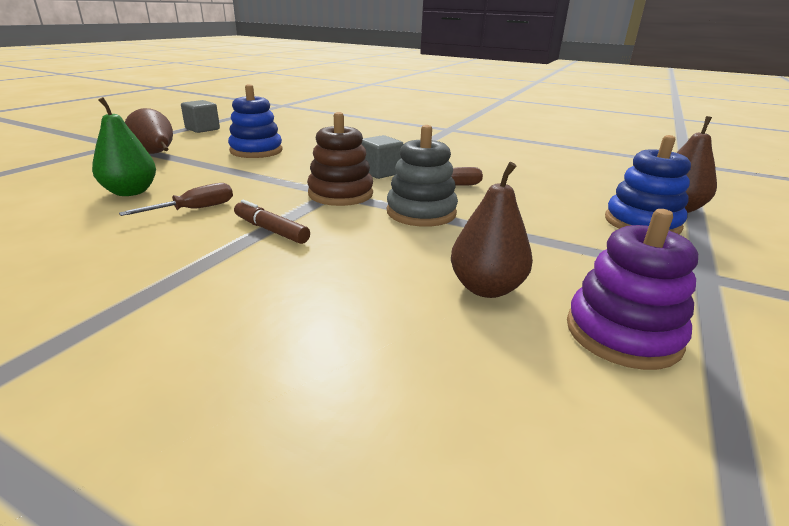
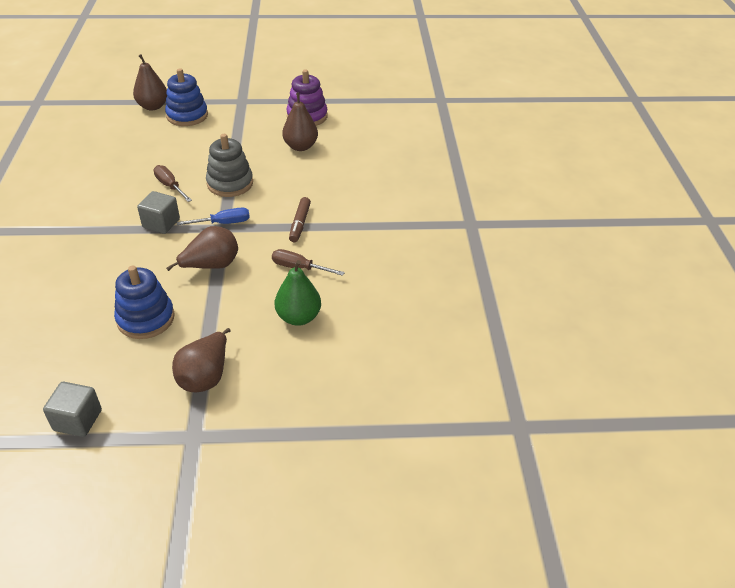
camera: 120 degrees left, 15 degrees up
(278, 177) = (211, 266): none -> brown pear
(340, 194) = (223, 223): brown stacking toy -> blue screwdriver

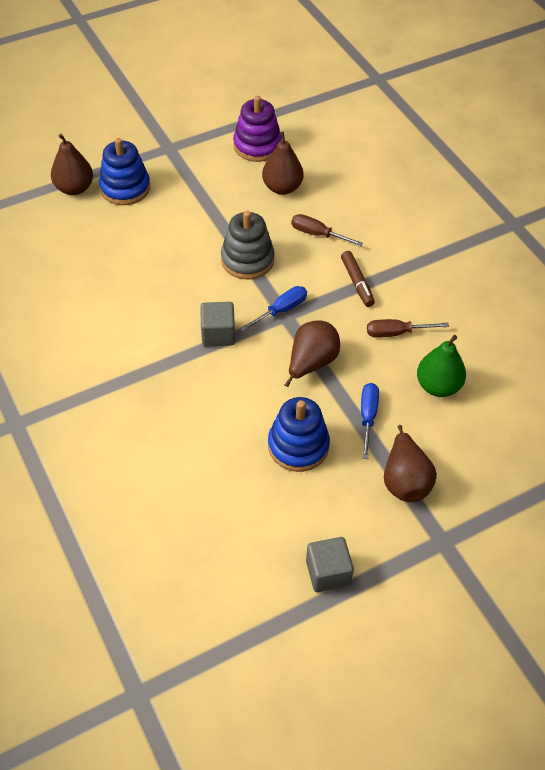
camera: 25 degrees left, 10 degrees up
(170, 186) = (187, 286): brown screwdriver -> brown screwdriver (317, 234)
(220, 318) = (368, 417): none -> blue screwdriver

